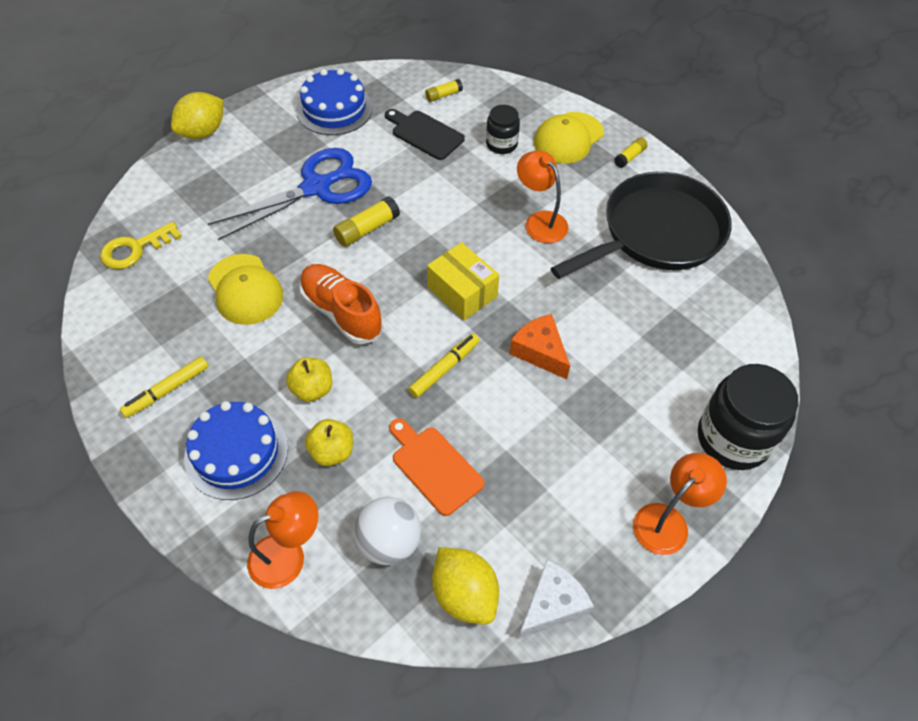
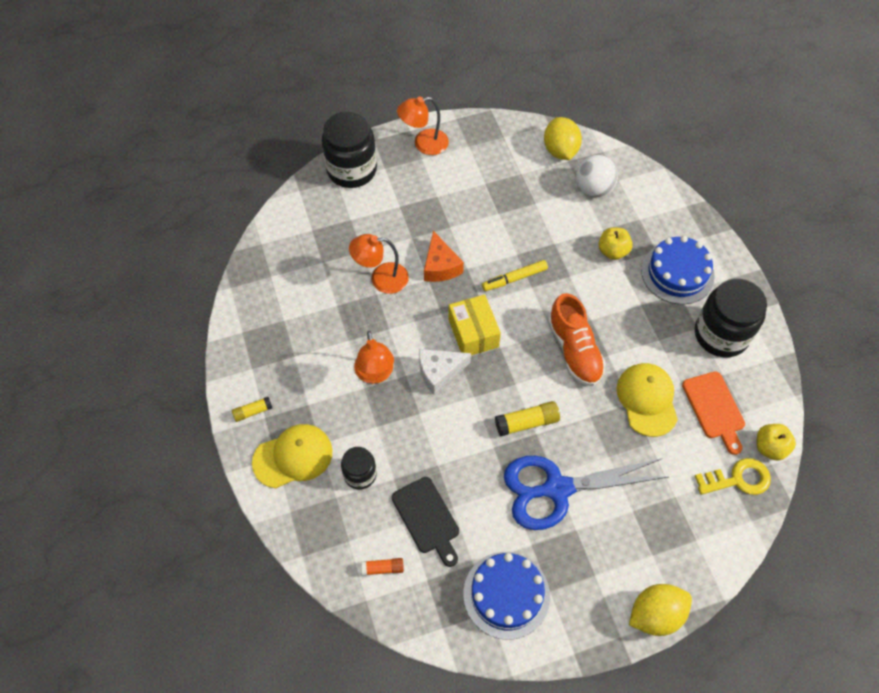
camera: 155 degrees left, 5 degrees up
(167, 390) = (721, 334): yellow marker -> black jar
(288, 555) = (656, 203): orange lamp -> orange lamp (381, 278)
(312, 389) = (614, 297): yellow apple -> yellow apple (770, 447)
(434, 467) = (549, 219): orange cutting board -> orange cutting board (714, 408)
(443, 95) = (382, 568): yellow glue stick -> orange glue stick
(552, 605) = (514, 130): white cheese -> white cheese (439, 372)
(656, 233) = (288, 327): black pan -> none

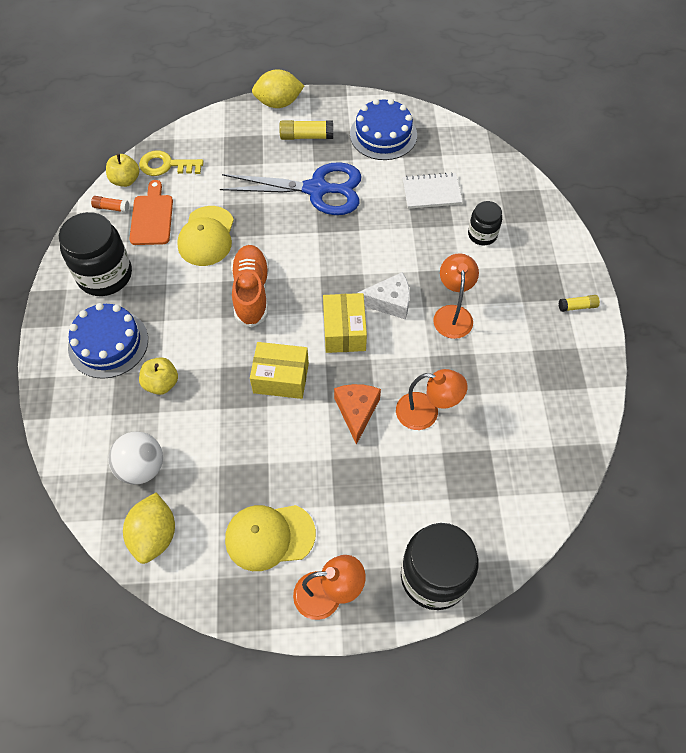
camera: 165 degrees left, 0 degrees up
(293, 457) = (541, 260): yellow cap -> yellow cap (269, 536)
(382, 568) = (475, 168): orange glue stick -> orange glue stick (111, 208)
(427, 518) = (431, 192): black cutting board -> white notebook
(514, 278) = (281, 378): yellow marker -> yellow box
(527, 422) = (322, 242): yellow glue stick -> yellow glue stick (306, 136)

